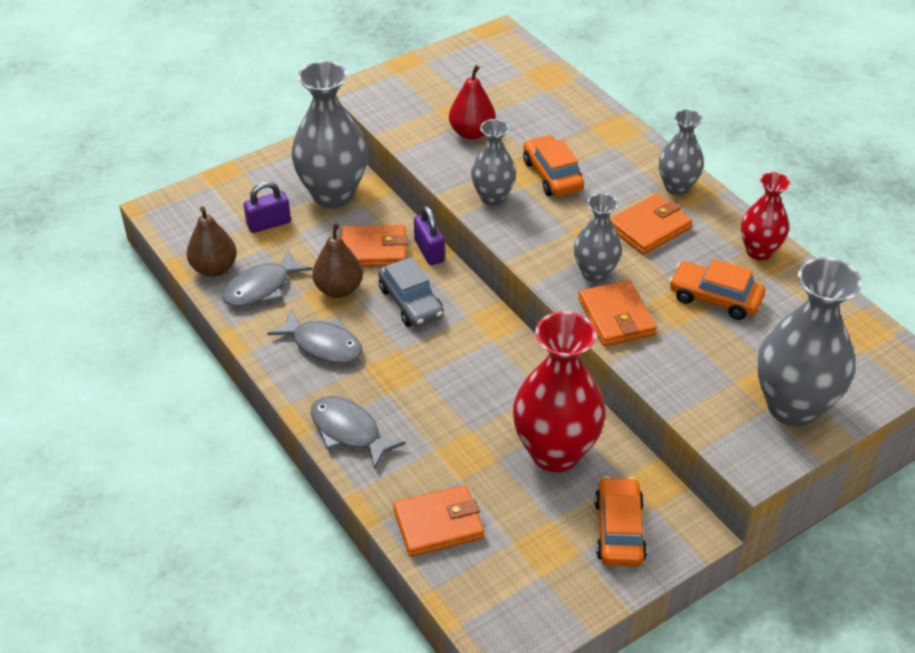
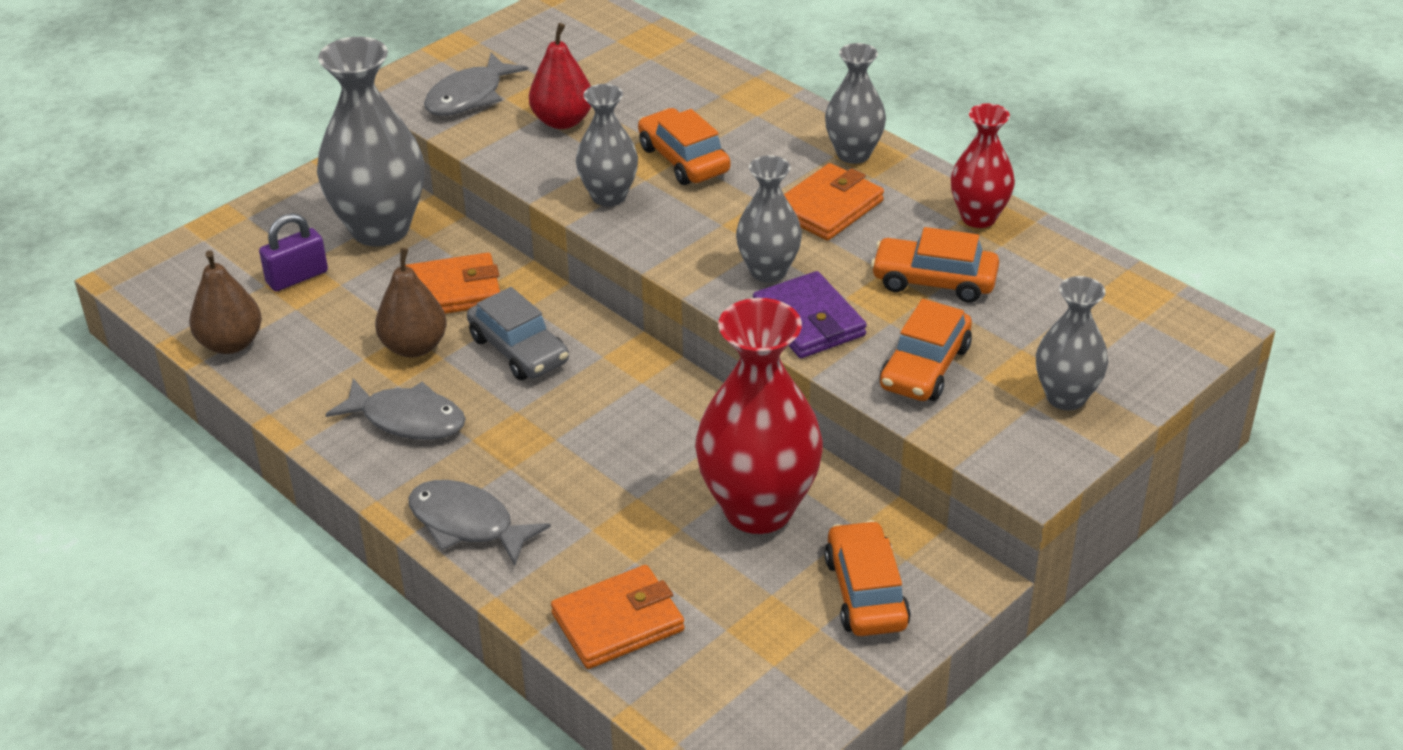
camera: 10 degrees left, 5 degrees down
(261, 288) = (304, 359): grey fish -> grey fish (469, 96)
(429, 251) = (530, 283): purple padlock -> none
(616, 317) = (809, 321): orange wallet -> purple wallet
(693, 367) = (925, 367): none -> orange car
(793, 407) = (1066, 397): grey vase -> grey vase, size x0.57

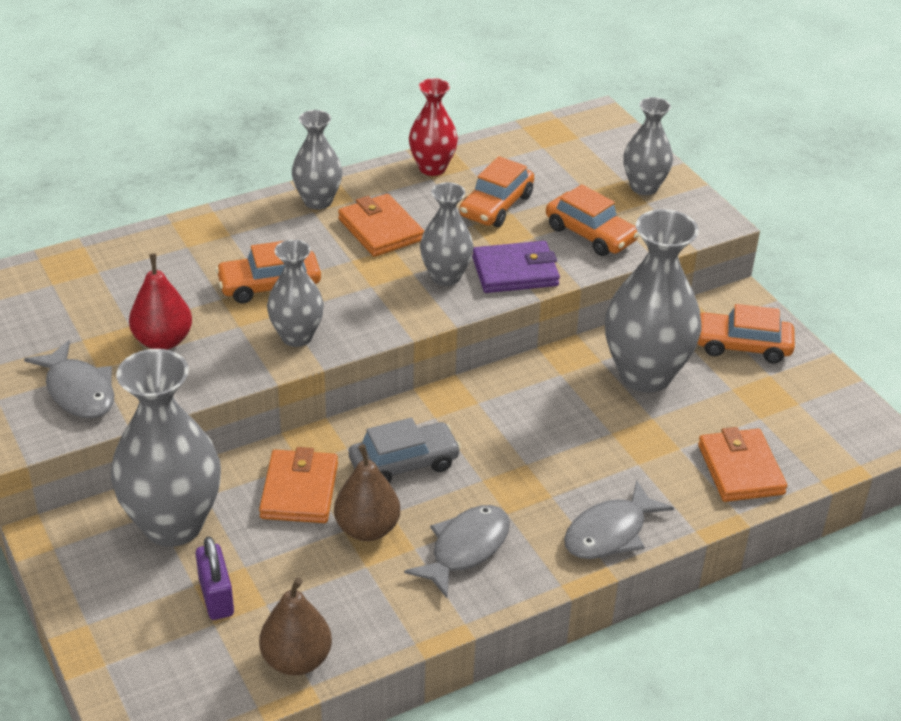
camera: 75 degrees left, 0 degrees up
(758, 509) = (645, 375): red vase -> grey vase

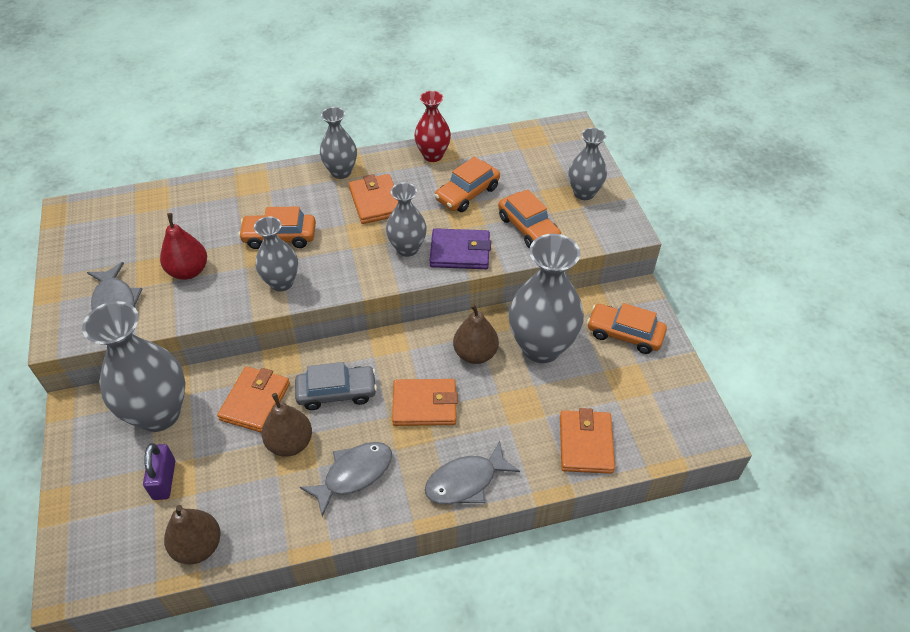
camera: 15 degrees right, 10 degrees up
(524, 459) = (424, 405): none -> orange wallet
(565, 394) = (475, 354): none -> brown pear

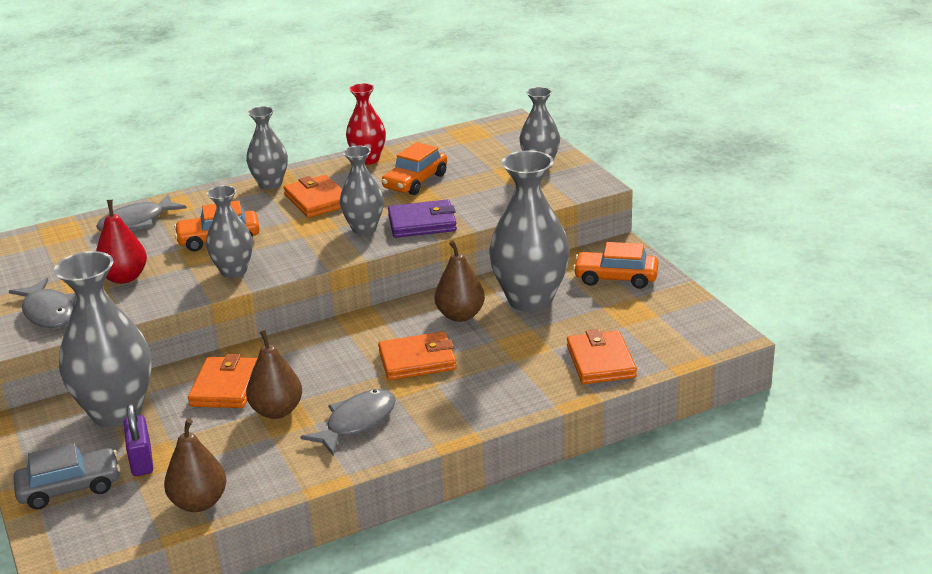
camera: 10 degrees left, 20 degrees down
(337, 392) = (316, 366): grey car -> grey car (70, 488)
(465, 481) = (481, 408): grey fish -> grey fish (136, 222)
(528, 228) = (489, 197): orange car -> none

